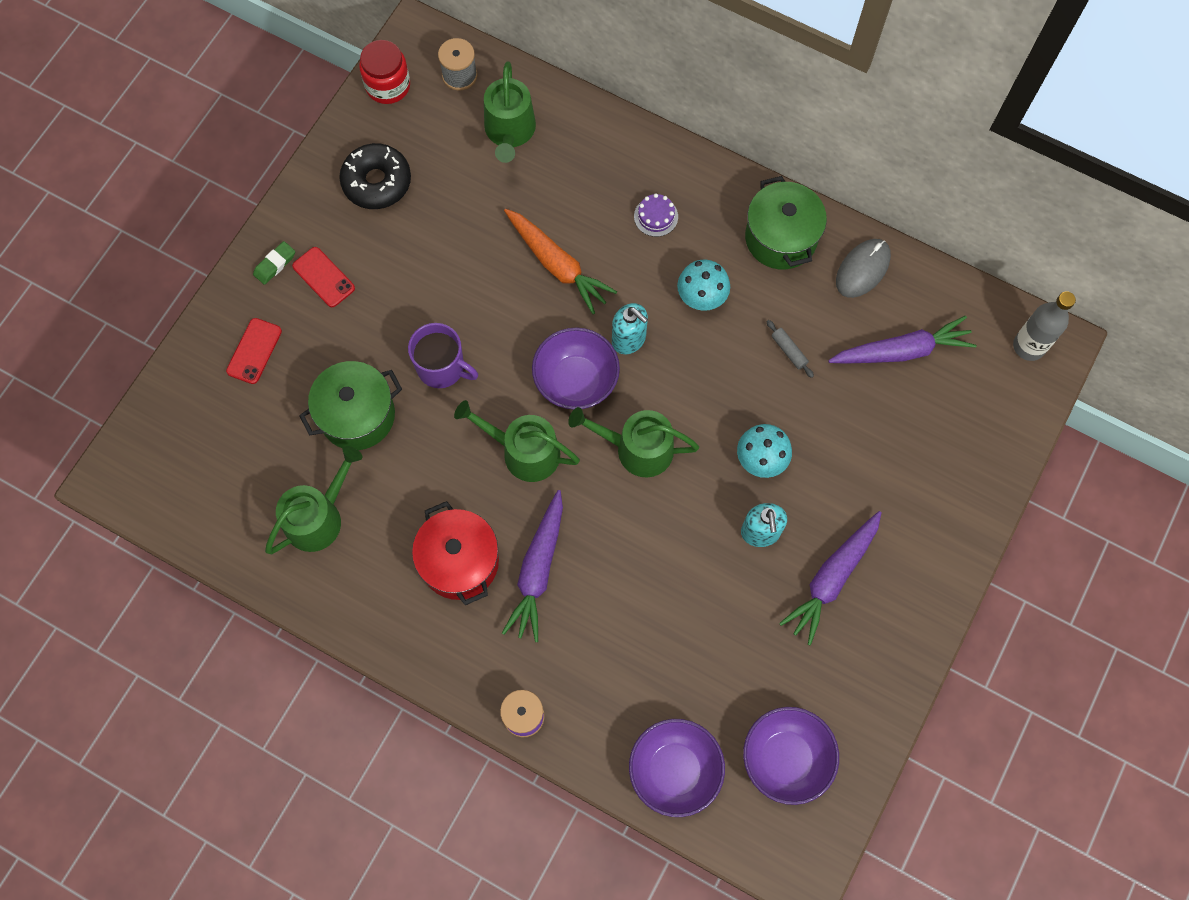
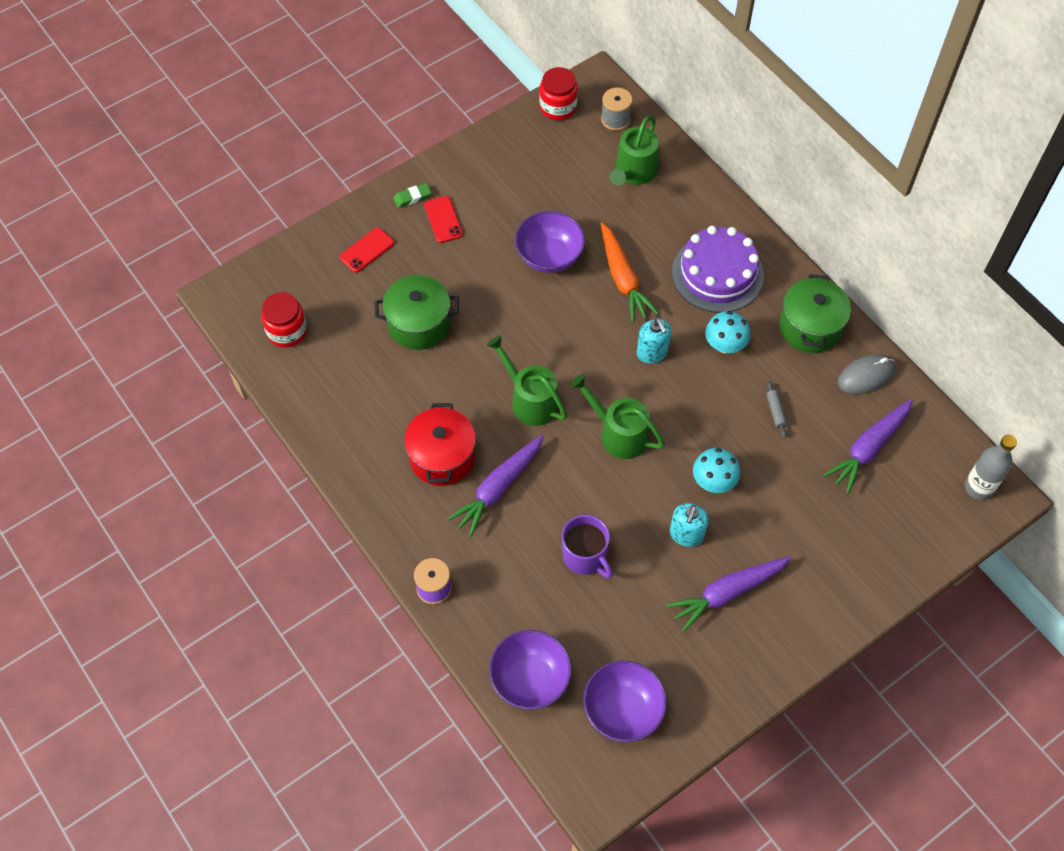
camera: 25 degrees right, 10 degrees down
(210, 489) = (287, 331): none -> red jar
(318, 517) = (354, 383): green watering can -> none
(377, 182) = (516, 170): black donut -> none
(442, 368) = (499, 316): purple mug -> purple mug (585, 557)
(576, 381) = (596, 366): purple bowl -> purple bowl (549, 256)
(656, 216) = (717, 274): purple cake -> purple cake, size x2.44
(901, 351) = (868, 448): purple carrot -> purple carrot turned 120 degrees clockwise

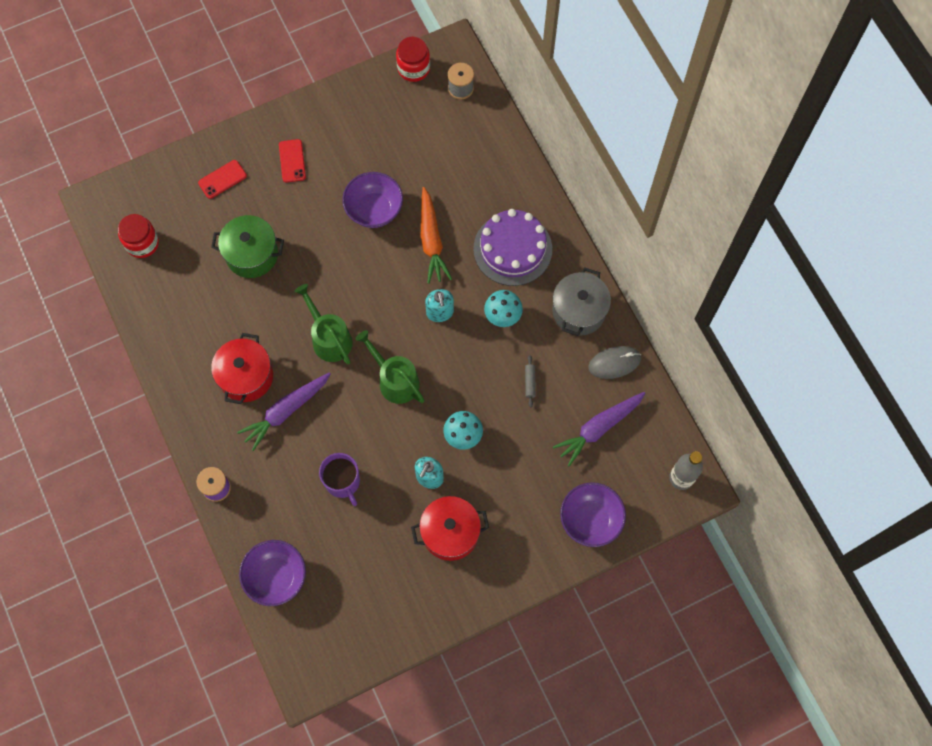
camera: 10 degrees right, 10 degrees up
(412, 197) = (270, 136): green eraser -> none
(623, 710) = (343, 615): purple bowl -> purple bowl (590, 519)
(634, 172) = (464, 141): green watering can -> none
(727, 593) = (450, 533): purple carrot -> red pot
(810, 327) = (579, 311): green pot -> grey pot

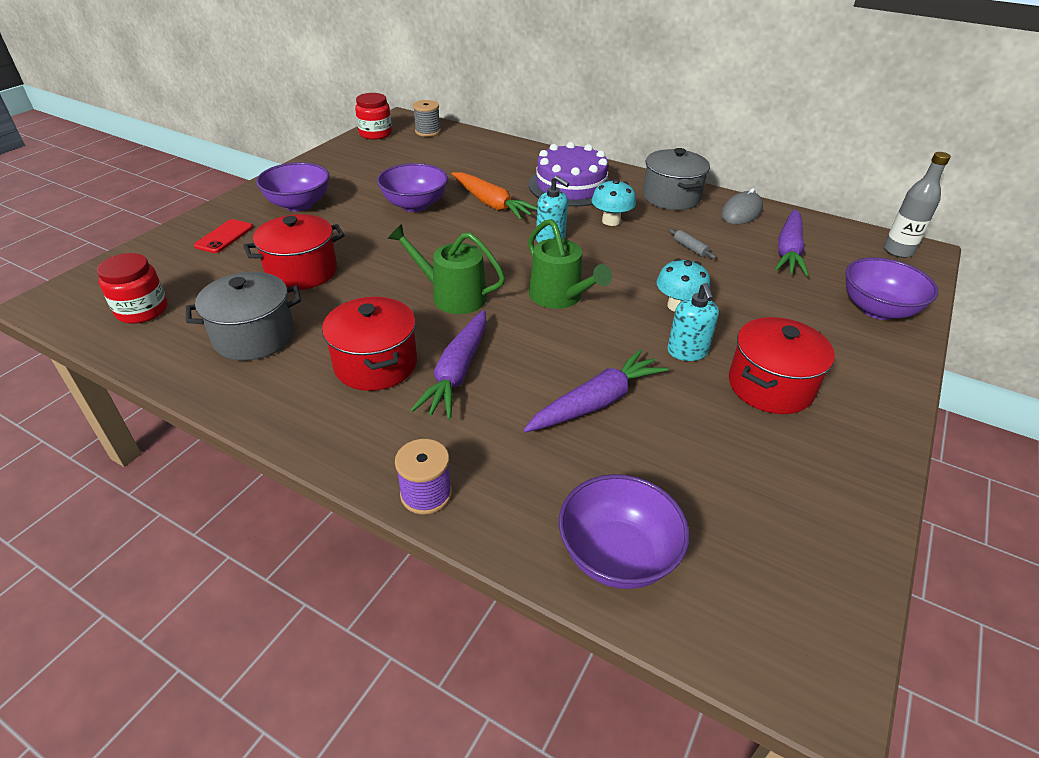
camera: 35 degrees left, 30 degrees down
(193, 309) = (254, 337): none -> grey pot
(252, 254) = (302, 272): green pot -> red pot
(292, 161) = (299, 204): red phone -> purple bowl
(343, 482) = (596, 402): purple mug -> purple carrot
(395, 380) = (559, 297): green watering can -> green watering can turned 135 degrees counterclockwise

